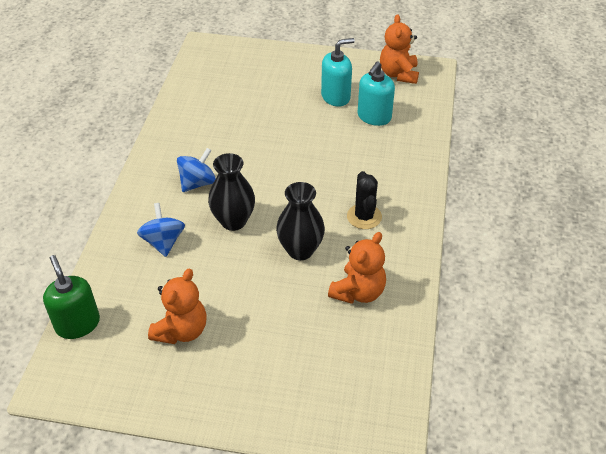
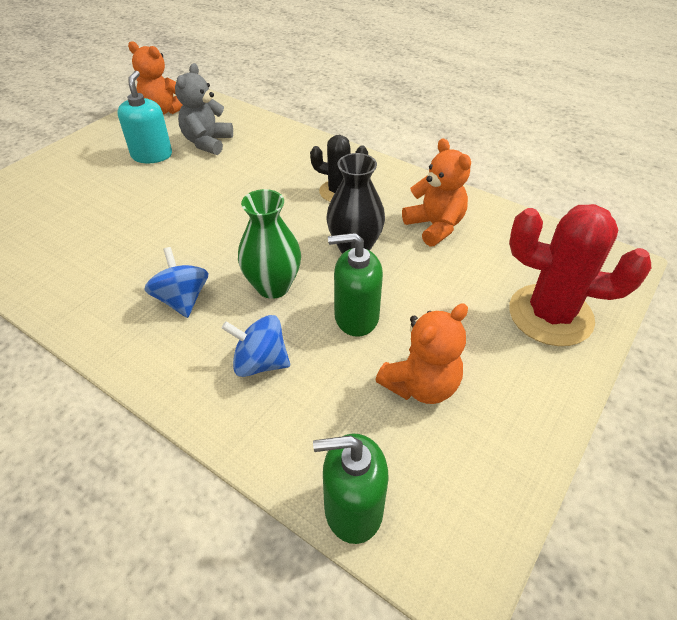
camera: 65 degrees left, 0 degrees up
(181, 330) = (421, 385): orange teddy bear -> orange teddy bear turned 90 degrees clockwise
(227, 275) = (356, 317): none -> green soap dispenser
(233, 221) = (273, 286): black vase -> green vase
(291, 395) = (550, 315): none -> red cactus
(374, 117) = (207, 142): turquoise soap dispenser -> grey teddy bear

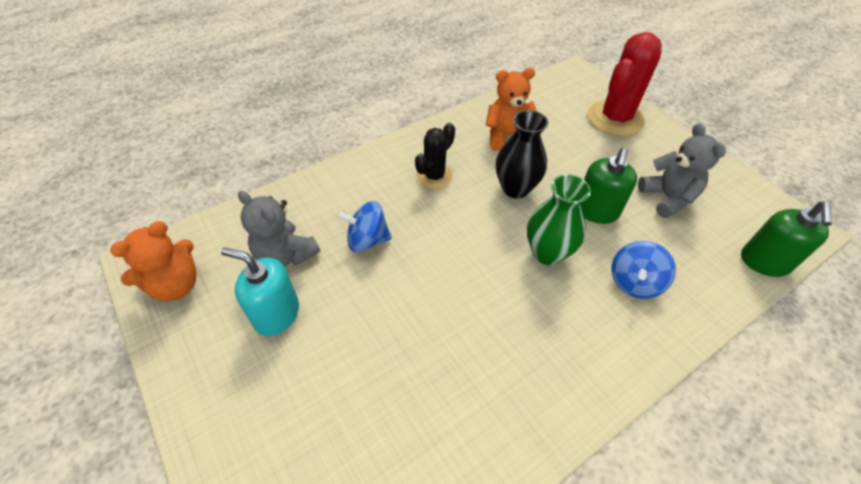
camera: 70 degrees left, 5 degrees up
(182, 300) = (546, 324): blue spinning top -> blue spinning top (367, 240)
(421, 385) = (667, 198): orange teddy bear -> grey teddy bear

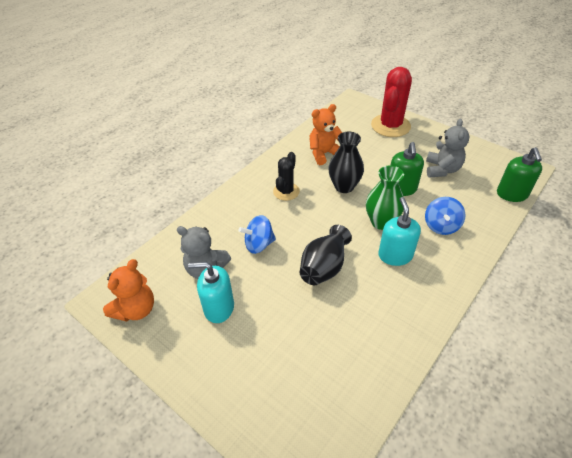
camera: 15 degrees left, 5 degrees down
(440, 297) = (324, 267): none -> black vase
(548, 308) = (395, 255): none -> turquoise soap dispenser
(667, 198) = (442, 169): grey teddy bear -> grey teddy bear turned 45 degrees clockwise

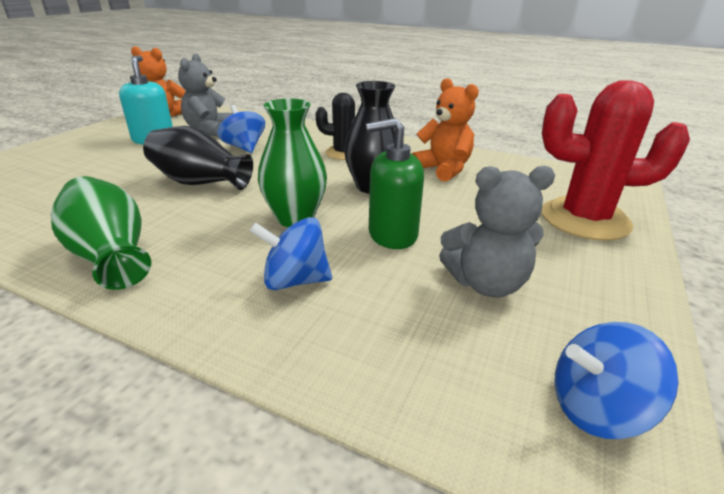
camera: 75 degrees right, 15 degrees down
(395, 255) = (216, 232): turquoise soap dispenser -> none
(419, 299) = (111, 256): none -> green vase
(503, 166) = (596, 408): none -> blue spinning top
(512, 194) = (459, 419): green soap dispenser -> none

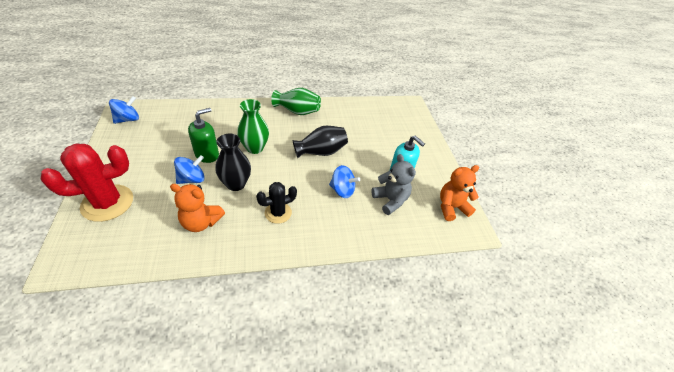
camera: 140 degrees right, 15 degrees up
(295, 280) = (230, 124): blue spinning top -> blue spinning top (192, 179)
(486, 283) = (161, 145): grey teddy bear -> none

